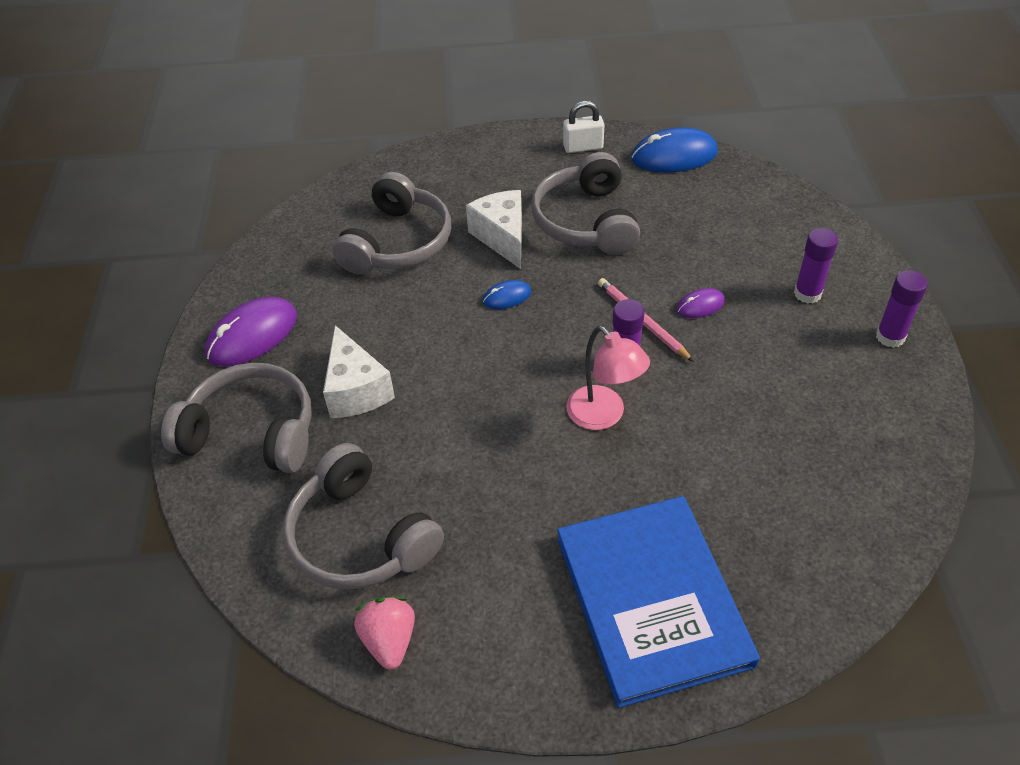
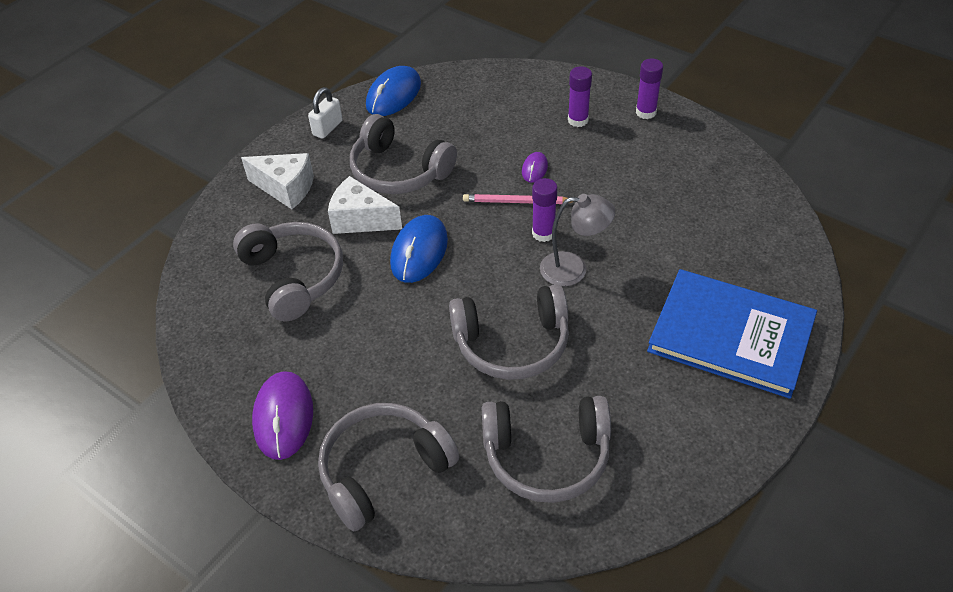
camera: 50 degrees left, 0 degrees up
(356, 390) = (411, 384): white cheese -> white cheese (286, 188)
(389, 640) = (647, 488): pink strawberry -> none
(466, 428) = (512, 343): none -> grey headphones
(507, 297) = (419, 251): blue mouse -> blue mouse, size x1.95
(603, 416) = (573, 269): pink lamp -> grey lamp

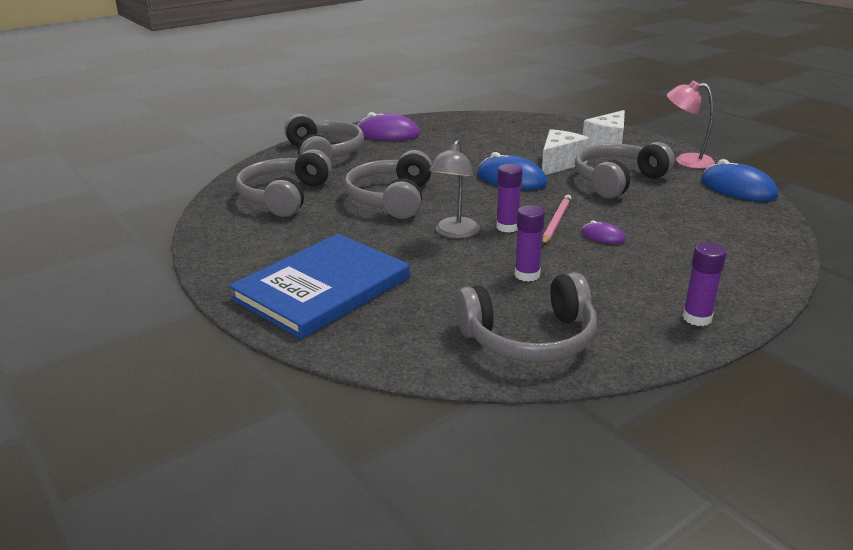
camera: 105 degrees right, 20 degrees down
(293, 277) = (507, 141): grey headphones -> grey headphones (529, 338)
(327, 128) = (686, 161): white padlock -> pink lamp
(578, 120) = (684, 272): purple glue stick -> purple glue stick (527, 275)

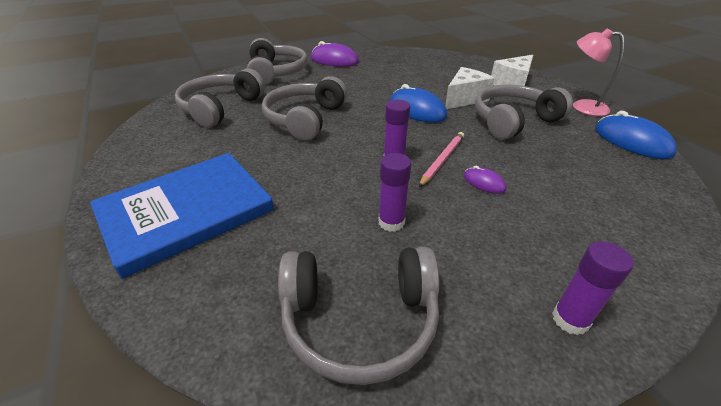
camera: 10 degrees right, 10 degrees up
(454, 233) = (342, 161): grey lamp -> none

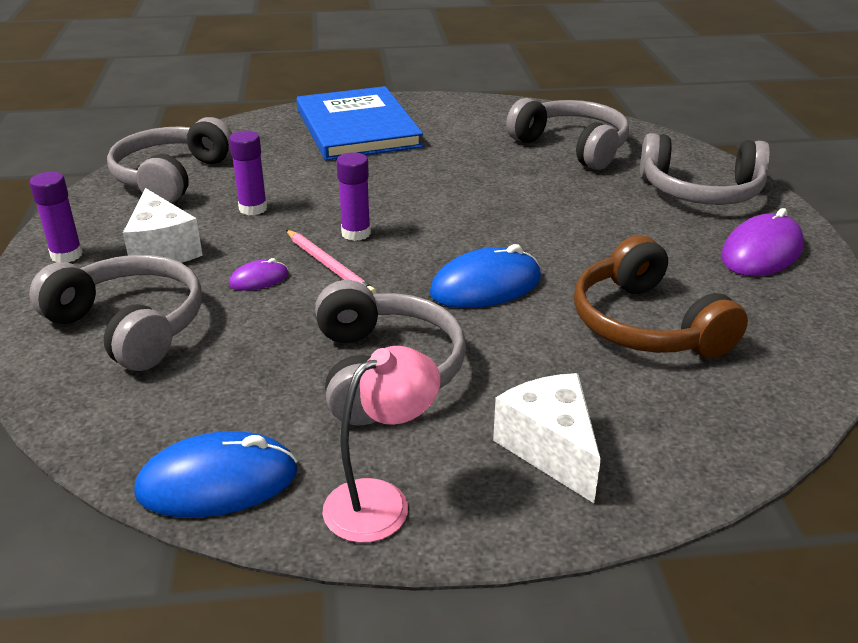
camera: 110 degrees right, 5 degrees down
(305, 119) = (506, 195): grey headphones -> grey headphones (129, 326)
(414, 76) = (646, 324): none -> brown headphones
(464, 99) = (503, 349): white cheese -> white cheese (162, 250)

